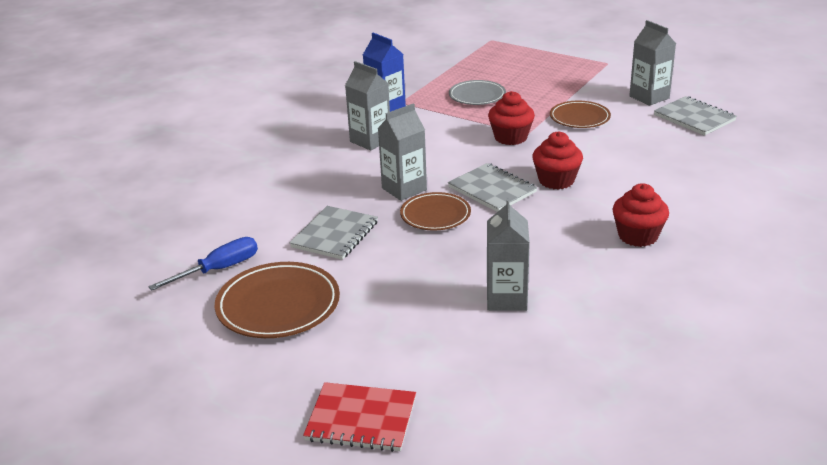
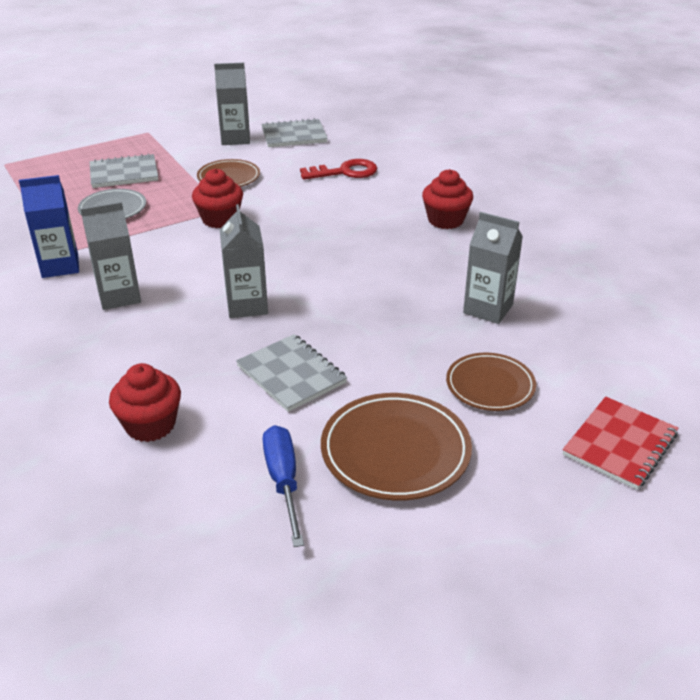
camera: 65 degrees left, 5 degrees up
(435, 215) = (316, 302): brown plate -> brown plate (490, 385)
(492, 189) = (303, 259): grey notebook -> grey notebook (124, 173)
(556, 180) = (323, 224): red cupcake -> red cupcake (150, 425)
(660, 161) = (345, 172): none -> red key

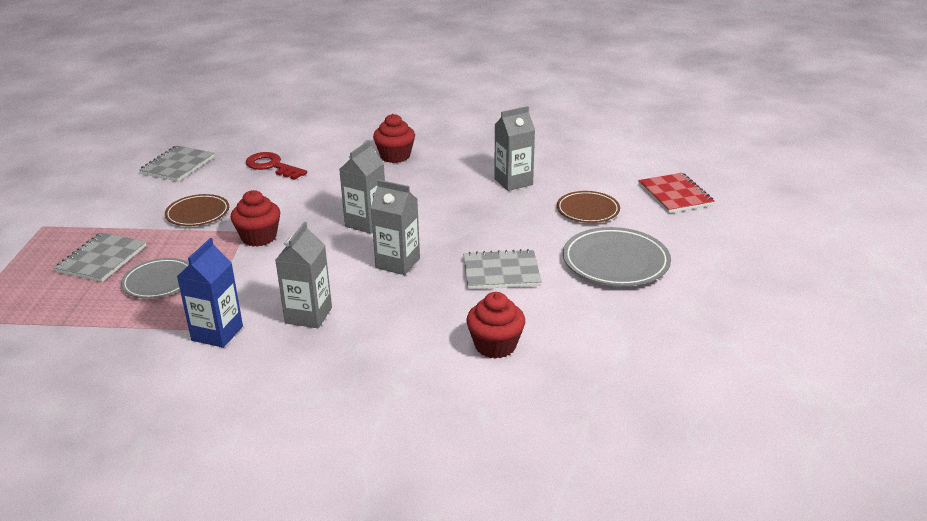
camera: 55 degrees left, 5 degrees down
(235, 139) = (136, 190): grey carton -> grey carton (366, 223)
(283, 481) = (606, 310): blue screwdriver -> none
(345, 172) = (272, 166): red key -> red key turned 75 degrees counterclockwise
(395, 451) = (615, 262): brown plate -> grey plate

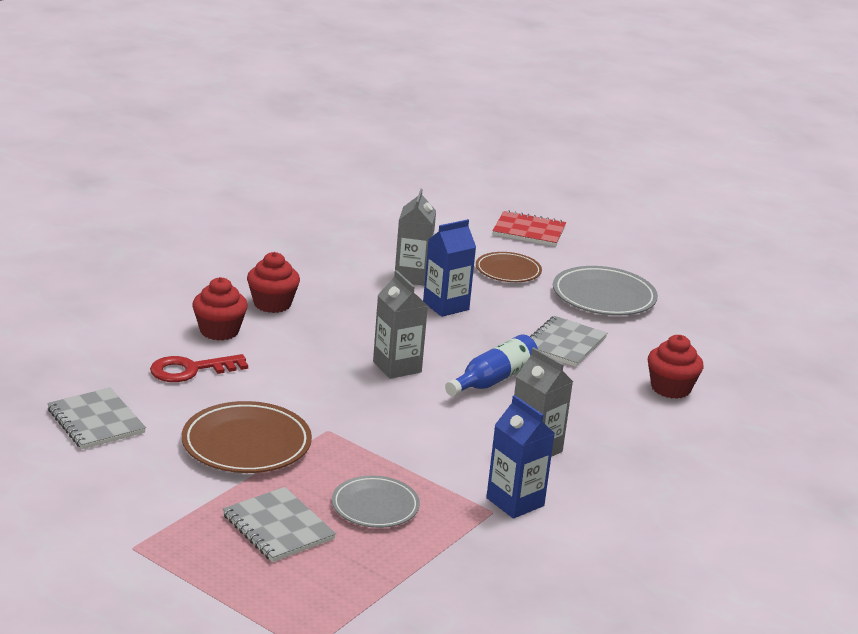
camera: 60 degrees left, 5 degrees down
(198, 213) = (246, 444): brown plate -> brown plate, size x1.54
(259, 237) = (351, 427): red cupcake -> red cupcake (219, 331)
(397, 263) = (493, 379): grey carton -> blue bottle
(487, 208) = (446, 306): none -> blue carton

